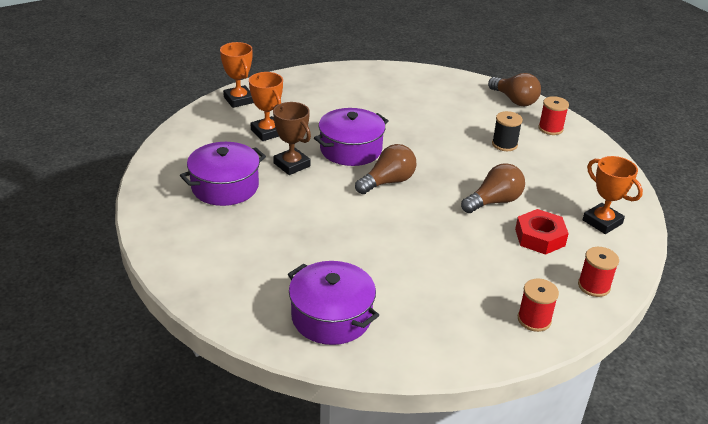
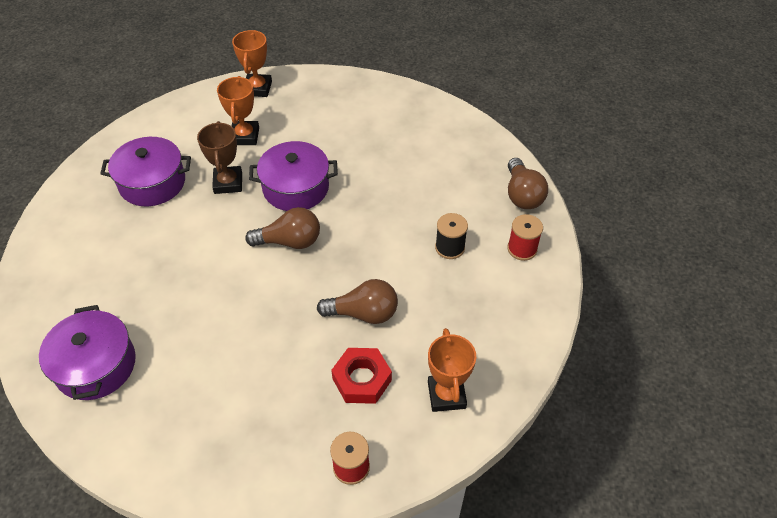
camera: 35 degrees right, 15 degrees up
(534, 319) = (253, 471): red spool -> none

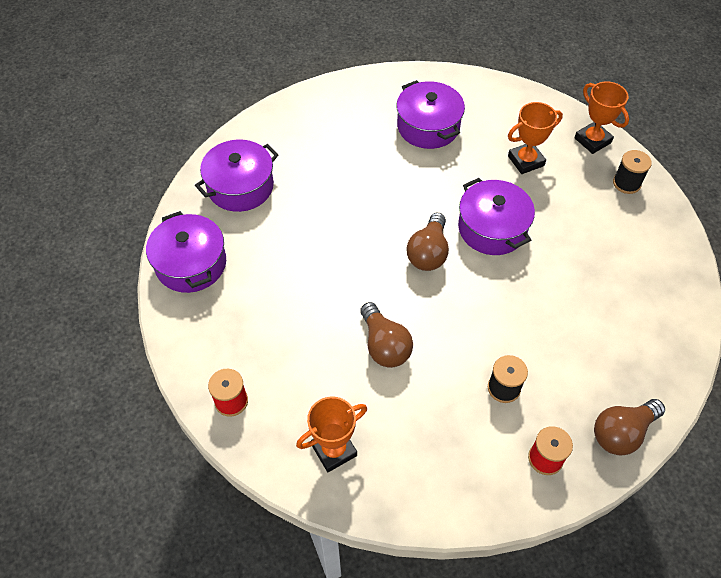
camera: 65 degrees right, 5 degrees up
(161, 450) = (191, 264): none -> purple pot
(228, 183) = (463, 176): brown trophy -> none
(257, 88) = (592, 140): orange trophy -> orange trophy turned 75 degrees clockwise
(290, 241) = (428, 253): brown light bulb -> brown light bulb turned 45 degrees clockwise
(313, 89) = (626, 183): none -> black spool
(362, 379) = (316, 373): red nut -> none

